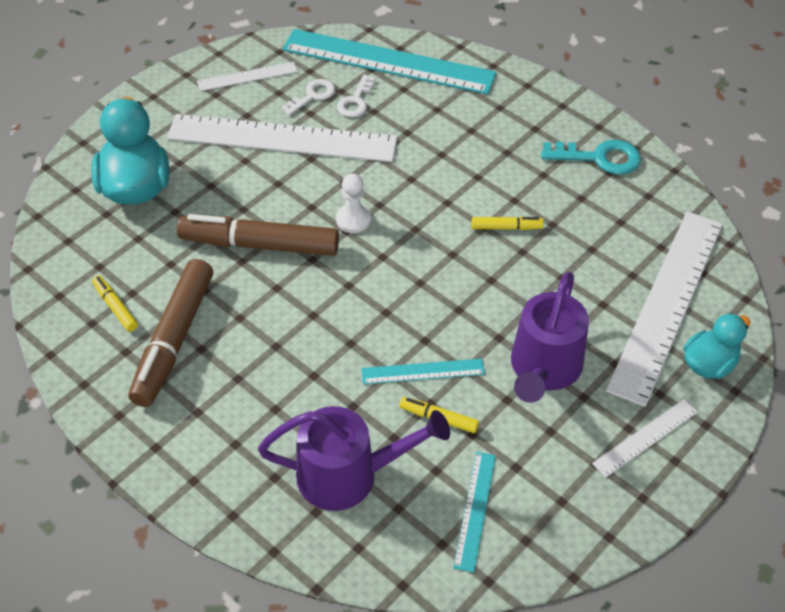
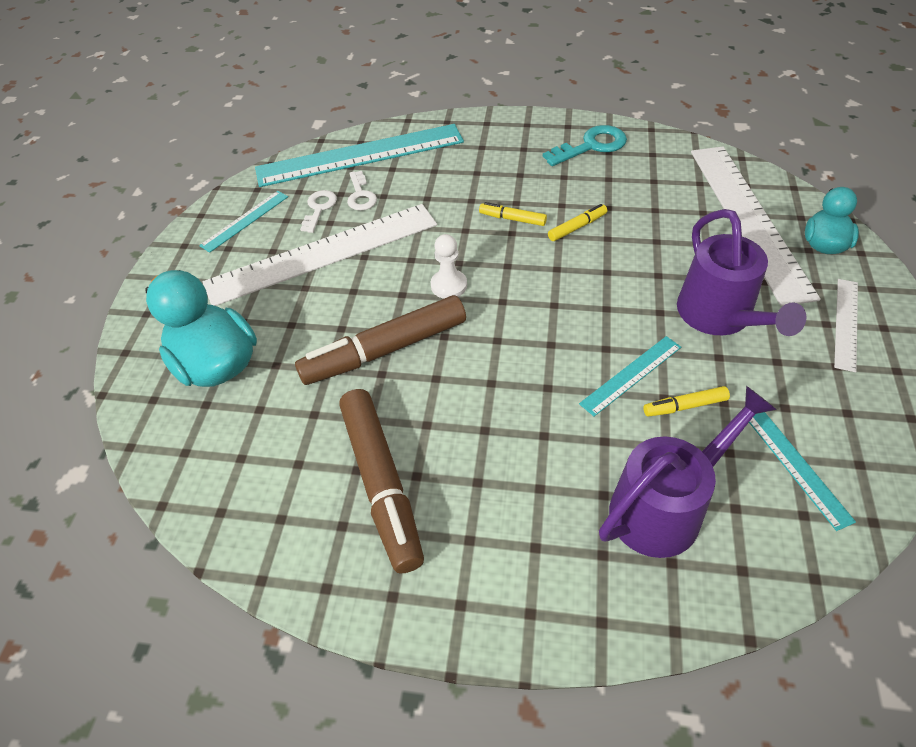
camera: 30 degrees left, 0 degrees up
(115, 307) = (293, 488): yellow marker -> yellow marker (512, 219)
(247, 76) = (245, 221): white ruler -> turquoise ruler

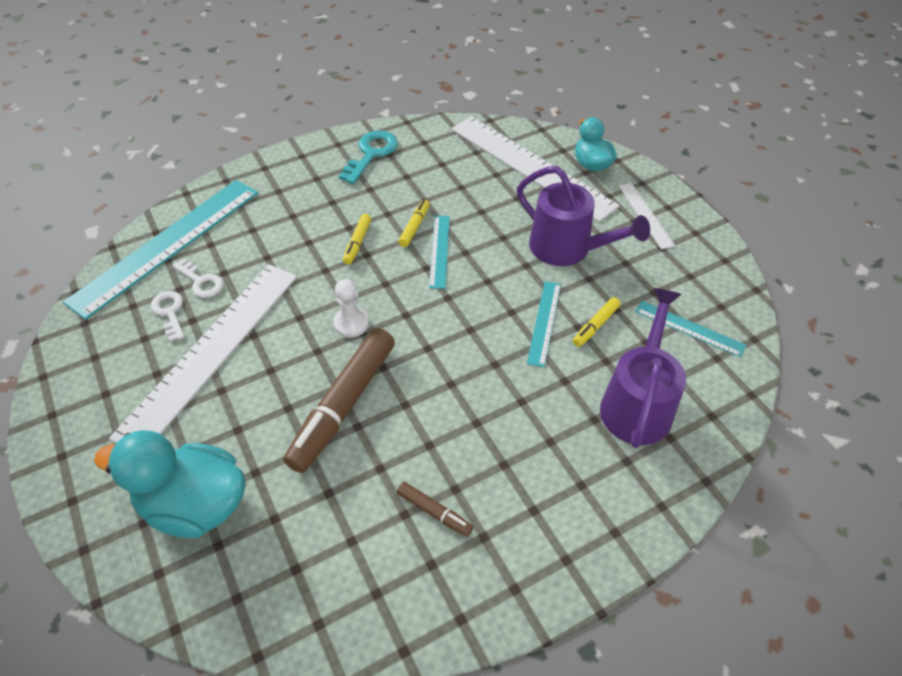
camera: 40 degrees left, 0 degrees up
(245, 221) = (100, 359): turquoise ruler -> turquoise ruler (439, 251)
(381, 484) = (434, 512): brown marker -> brown marker, size x0.45
(512, 219) = (357, 243): yellow marker -> yellow marker turned 60 degrees counterclockwise

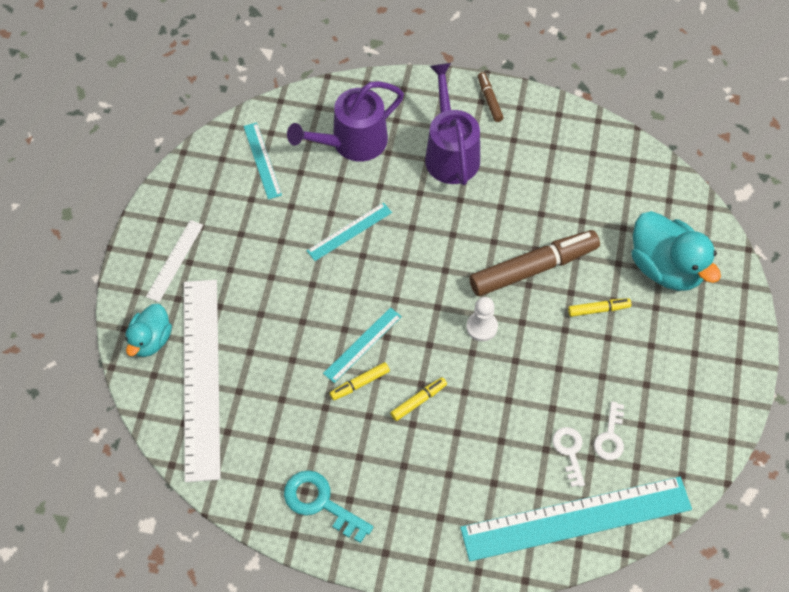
camera: 140 degrees left, 10 degrees up
(211, 351) = (597, 375): white ruler -> none
(371, 154) = (321, 503): turquoise key -> turquoise key turned 60 degrees clockwise
(434, 512) = (529, 169): brown marker -> brown marker (489, 100)
(568, 249) = (267, 275): purple watering can -> purple watering can (450, 152)
(595, 325) = (319, 205): yellow marker -> yellow marker (598, 309)

